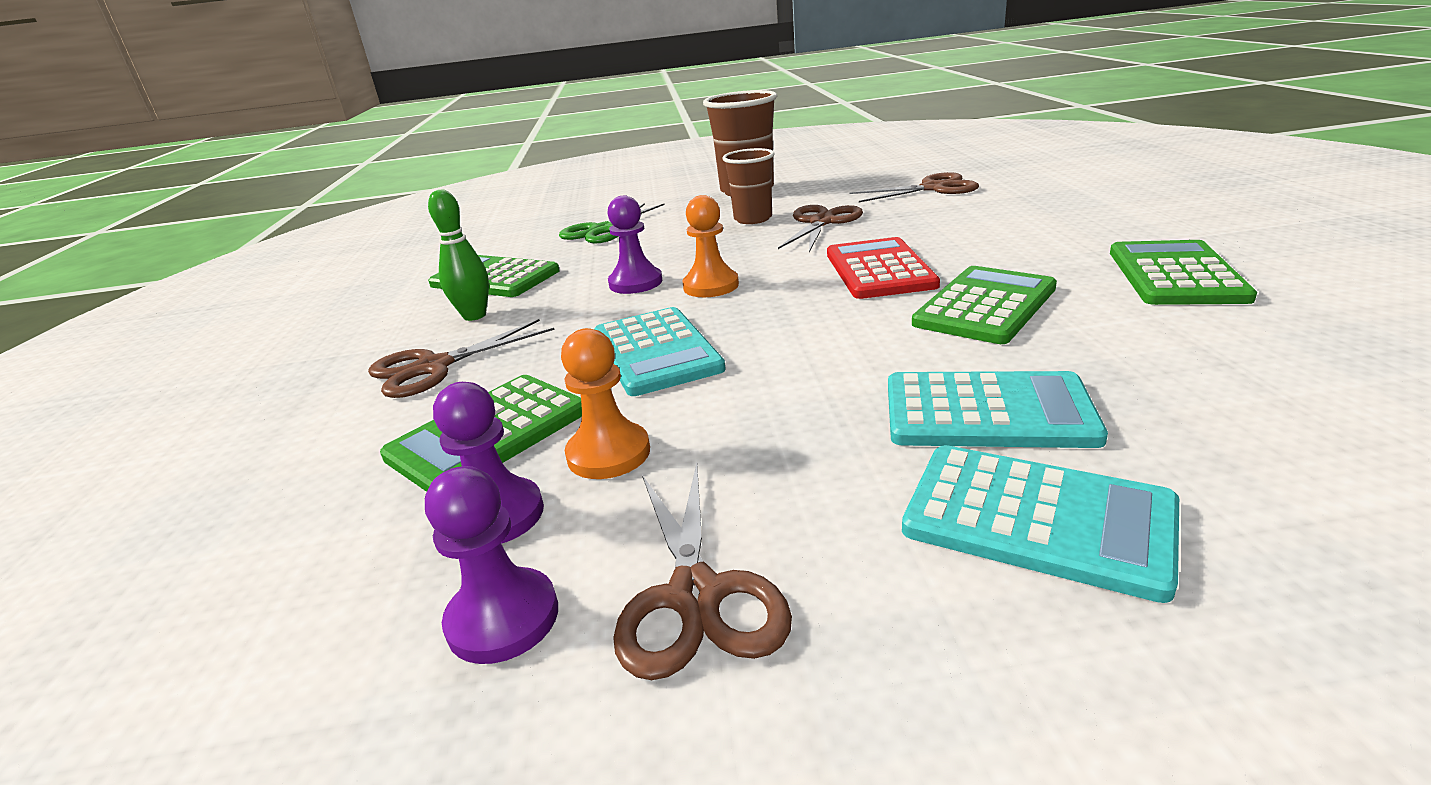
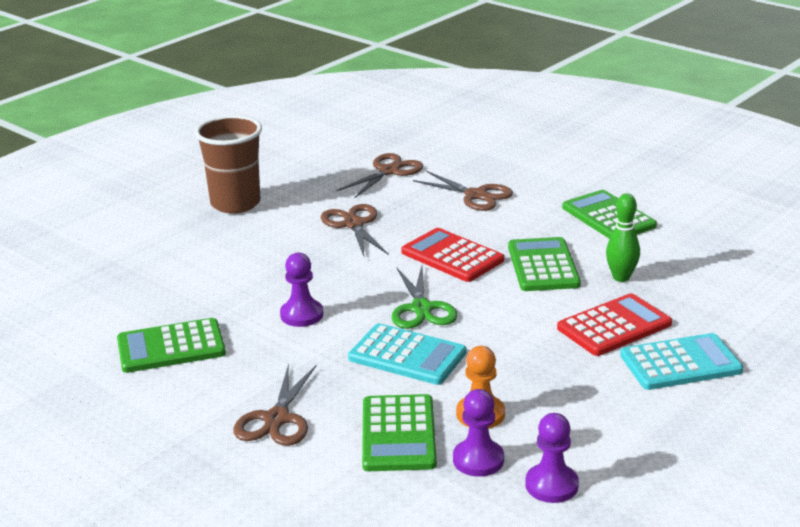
camera: 45 degrees left, 0 degrees up
(474, 316) = (225, 379): green bowling pin -> green bowling pin (621, 277)
(603, 230) = (176, 277): green scissors -> green scissors (421, 308)
(696, 595) = (607, 443): brown scissors -> brown scissors (476, 195)
(711, 286) = (362, 301): orange pawn -> none
(753, 219) = (293, 233): brown cup -> none
(987, 412) = (614, 326): turquoise calculator -> red calculator

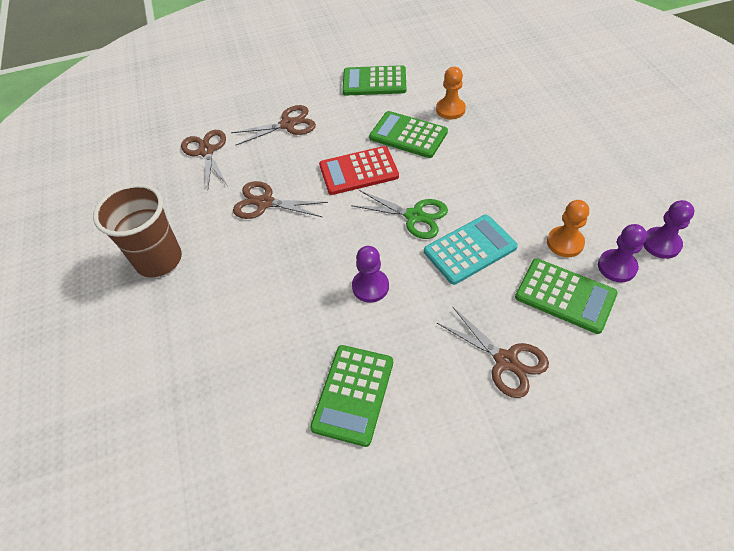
camera: 55 degrees left, 25 degrees up
(614, 326) = (503, 138): red calculator -> none
(621, 277) = (450, 109): green bowling pin -> orange pawn
(680, 363) = (562, 130): turquoise calculator -> none

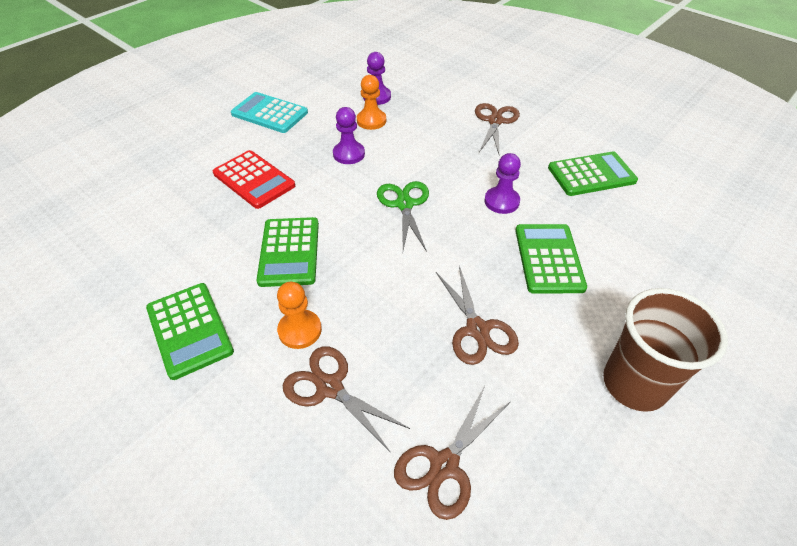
camera: 125 degrees left, 5 degrees down
(358, 171) = (372, 269): red calculator -> red calculator (254, 180)
(450, 109) = (226, 233): orange pawn -> orange pawn (300, 330)
(470, 249) = (416, 162): turquoise calculator -> turquoise calculator (269, 113)
(565, 296) = (421, 111): green calculator -> green calculator (548, 258)
(661, 244) = (341, 84): purple pawn -> purple pawn (349, 154)

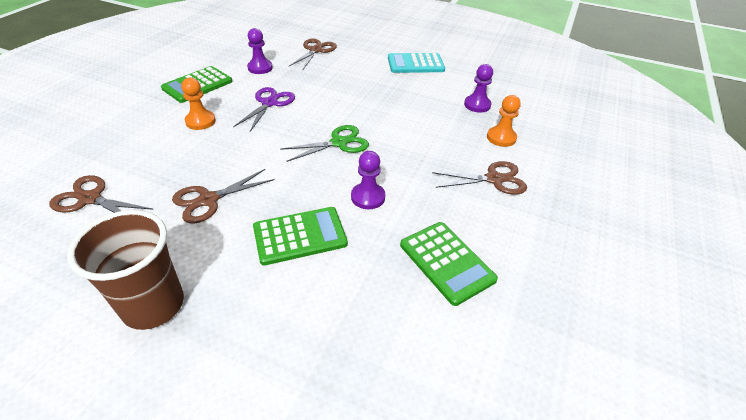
camera: 70 degrees right, 5 degrees down
(254, 180) = (336, 75): red calculator -> none
(269, 113) = (415, 64): turquoise calculator -> turquoise calculator turned 105 degrees counterclockwise
(289, 252) = (269, 103): green calculator -> purple scissors
(329, 387) = (155, 141): brown scissors -> brown scissors (315, 50)
(349, 154) = (388, 106): purple pawn -> purple pawn (260, 68)
(371, 121) = (440, 108): orange pawn -> orange pawn (501, 138)

